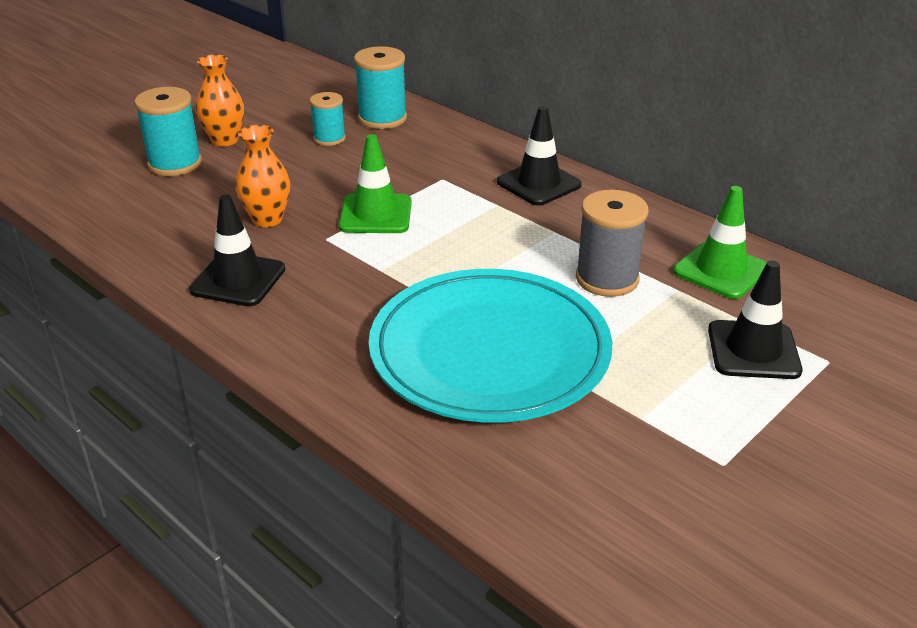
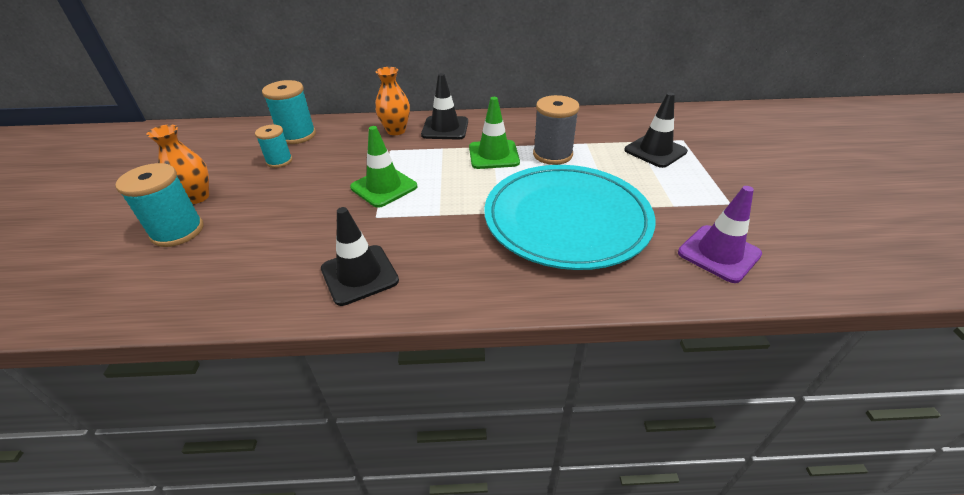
camera: 45 degrees left, 5 degrees up
(267, 219) = (316, 227): orange vase -> orange vase (396, 130)
(588, 493) = (719, 253): none -> purple traffic cone
(720, 270) = (587, 126): green traffic cone -> green traffic cone (493, 155)

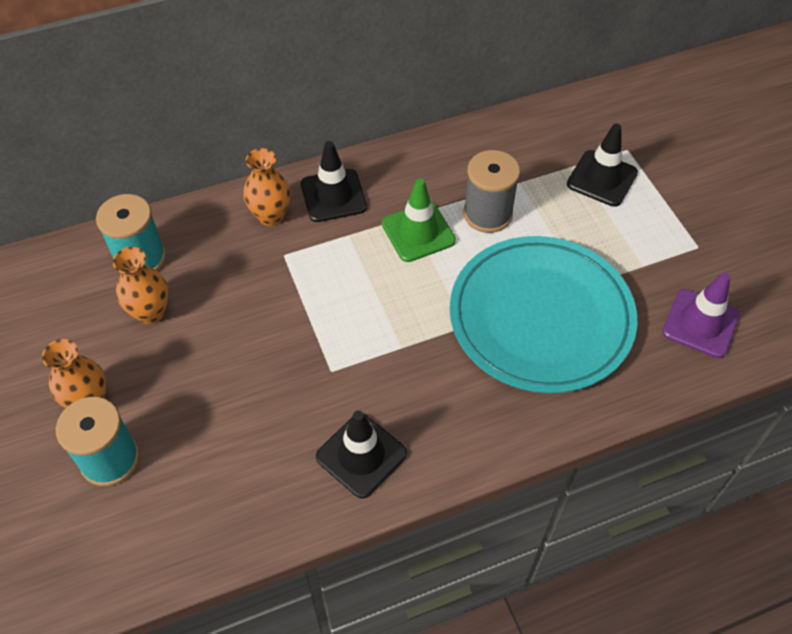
camera: 20 degrees left, 15 degrees up
(279, 161) = (151, 312): turquoise spool -> orange vase
(384, 187) = (314, 322): green traffic cone -> none

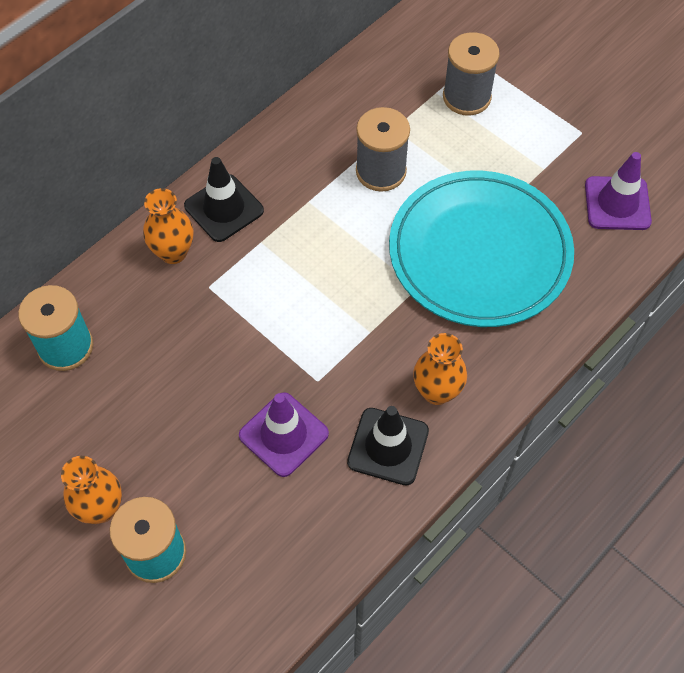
camera: 25 degrees left, 5 degrees up
(151, 312) = (110, 396): orange vase -> orange vase (437, 391)
(275, 405) = (283, 434): none -> purple traffic cone
(418, 232) = (325, 214): green traffic cone -> none
(602, 178) = (466, 97): black traffic cone -> grey spool

